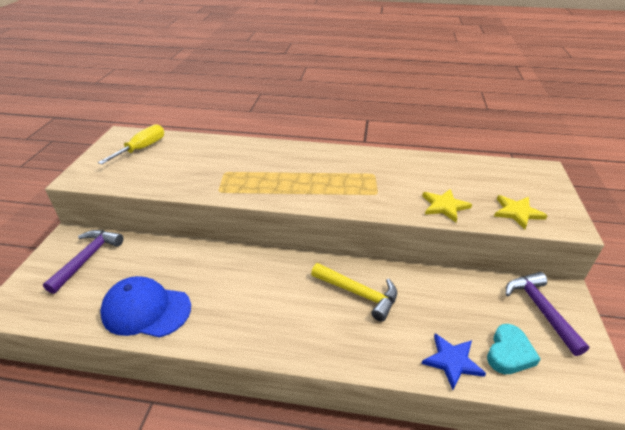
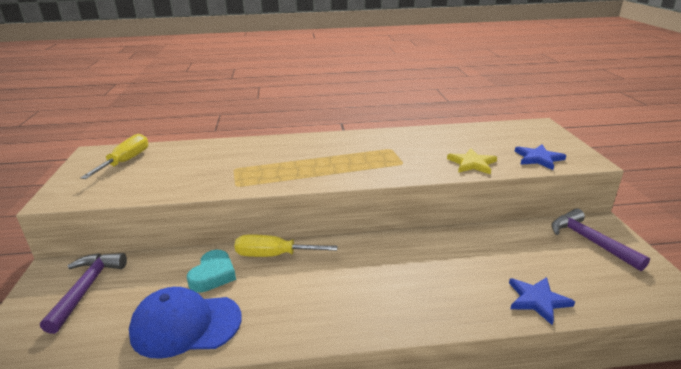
camera: 15 degrees left, 10 degrees down
(238, 259) = (273, 255): none -> yellow screwdriver
(359, 294) = (417, 261): yellow hammer -> none
(509, 353) = (583, 282): turquoise heart -> turquoise heart (213, 275)
(517, 212) = (538, 158): yellow star -> blue star

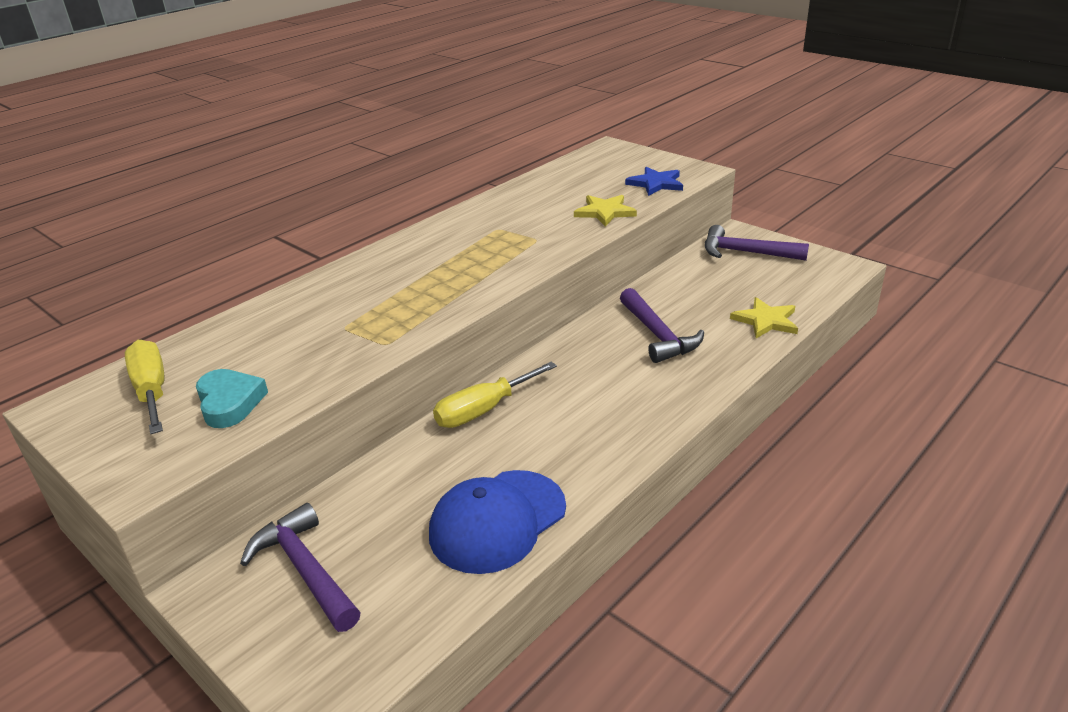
camera: 40 degrees left, 5 degrees up
(213, 275) = (446, 465): turquoise heart -> turquoise heart (230, 402)
(438, 267) = (658, 335): none -> purple hammer
(537, 300) = (766, 321): blue star -> yellow star

